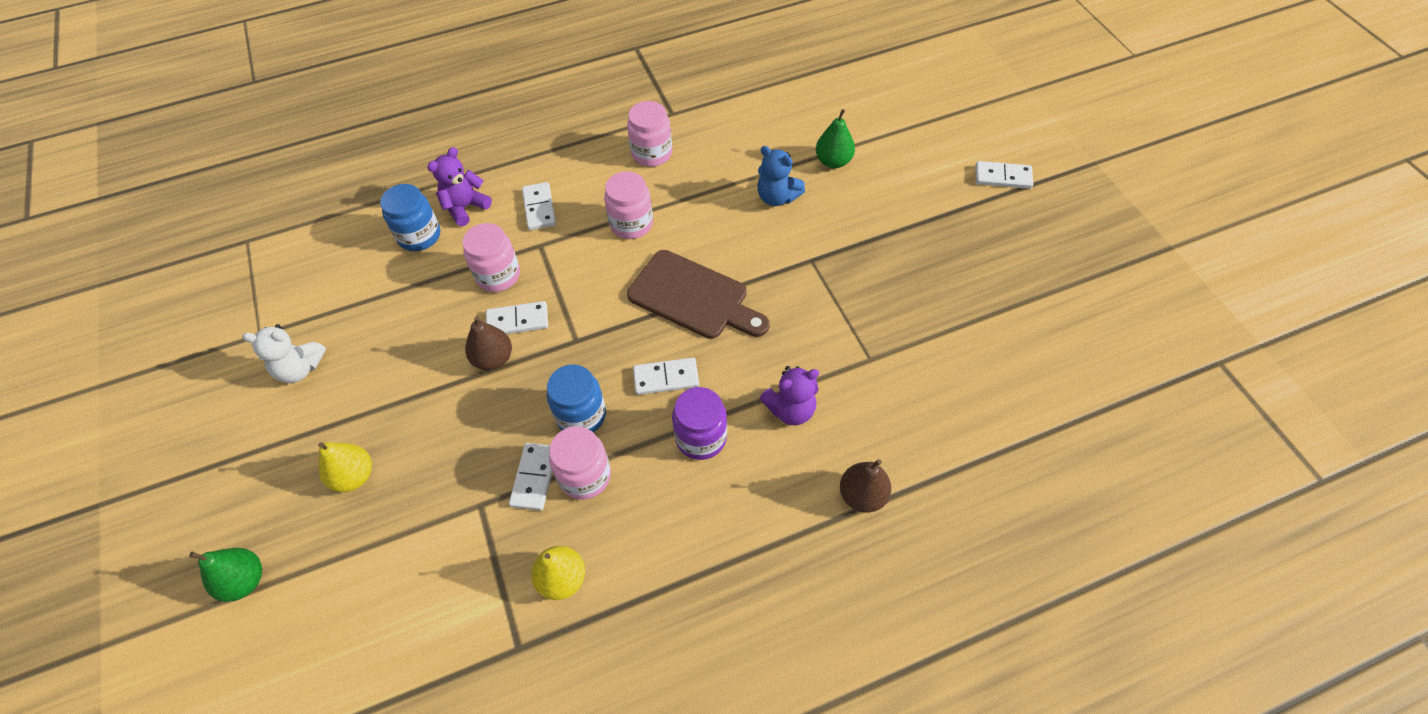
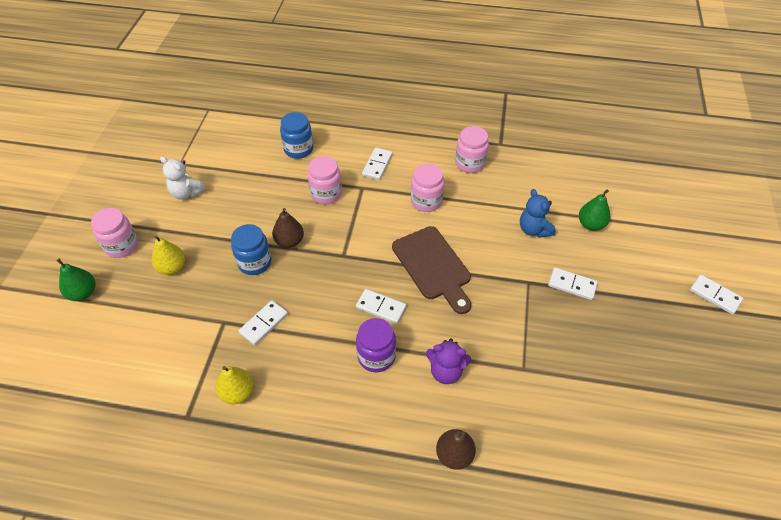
camera: 30 degrees right, 5 degrees down
(465, 207) = (335, 145): purple teddy bear -> none
(517, 320) = (318, 226): white domino -> white domino (572, 285)
(581, 415) = (315, 302): blue jar -> blue jar (254, 262)
(585, 476) = (292, 339): pink jar -> pink jar (122, 246)

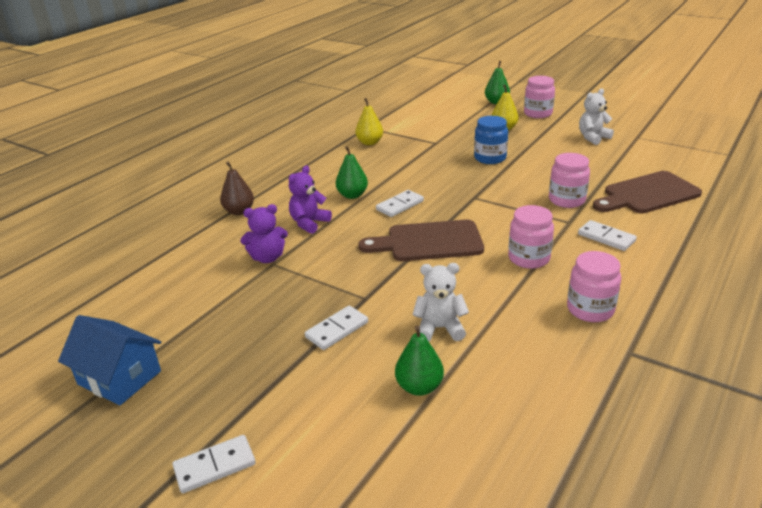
camera: 115 degrees right, 20 degrees down
(263, 323) = (422, 156): white domino -> none
(289, 241) = (507, 175): brown pear -> none
(298, 149) = (647, 194): blue jar -> brown cutting board
(376, 356) = (352, 195): purple jar -> green pear
(518, 378) = (267, 258): none -> purple teddy bear
(534, 230) = (439, 328): blue teddy bear -> white teddy bear
(708, 397) = (119, 378): none -> blue house

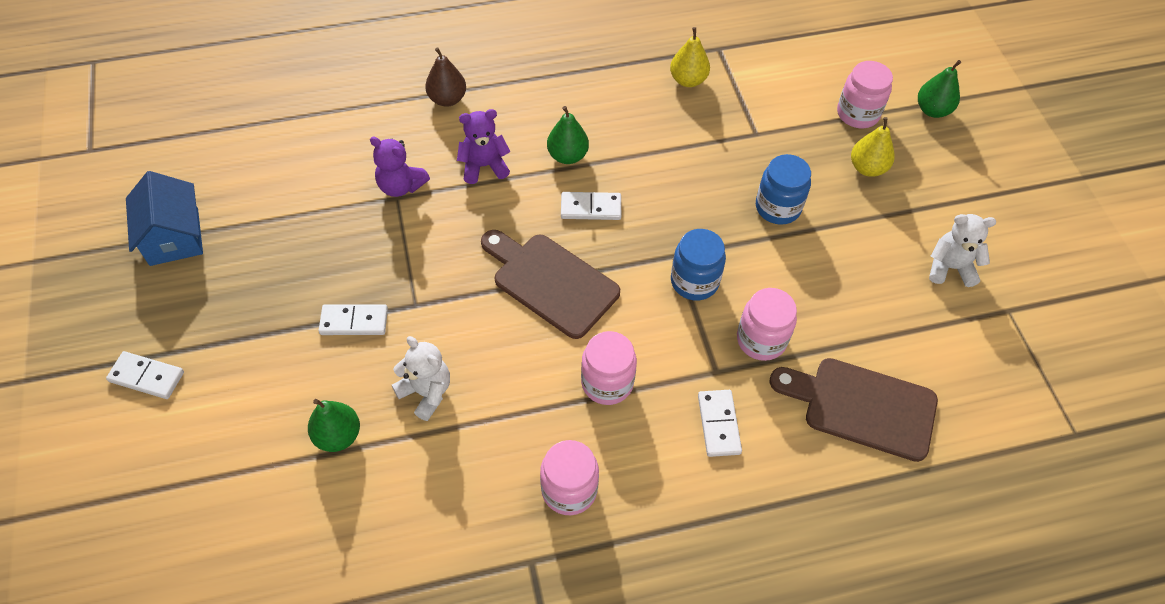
camera: 40 degrees right, 25 degrees up
(500, 200) = (694, 281): none -> blue jar
(538, 113) = (951, 171): pink jar -> pink jar (857, 114)

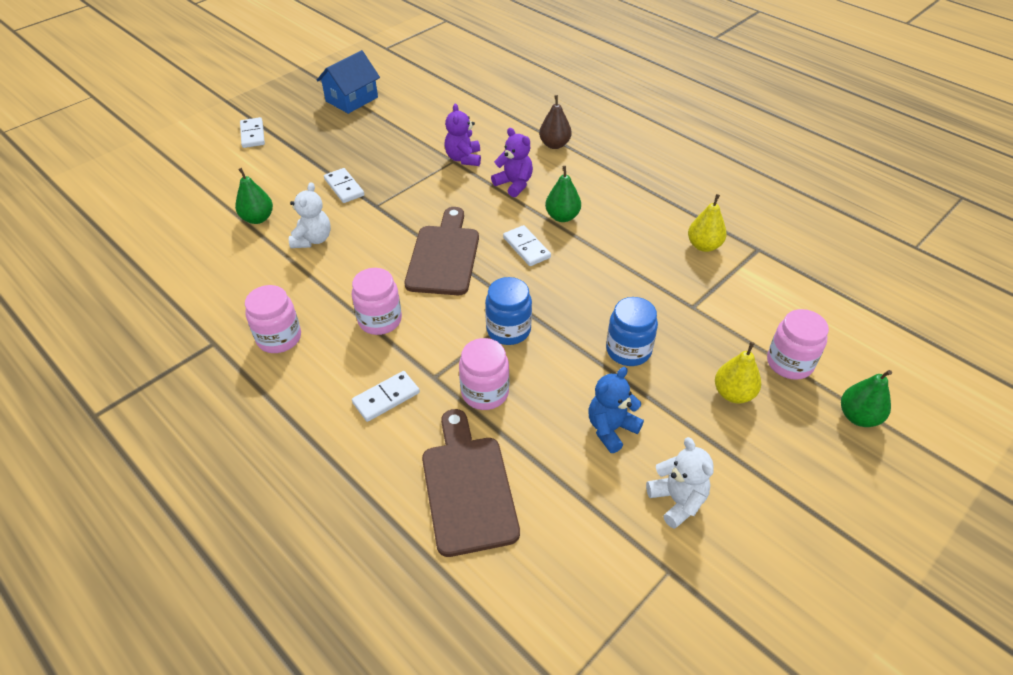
camera: 60 degrees right, 10 degrees down
(856, 269) = (611, 429): none -> blue teddy bear

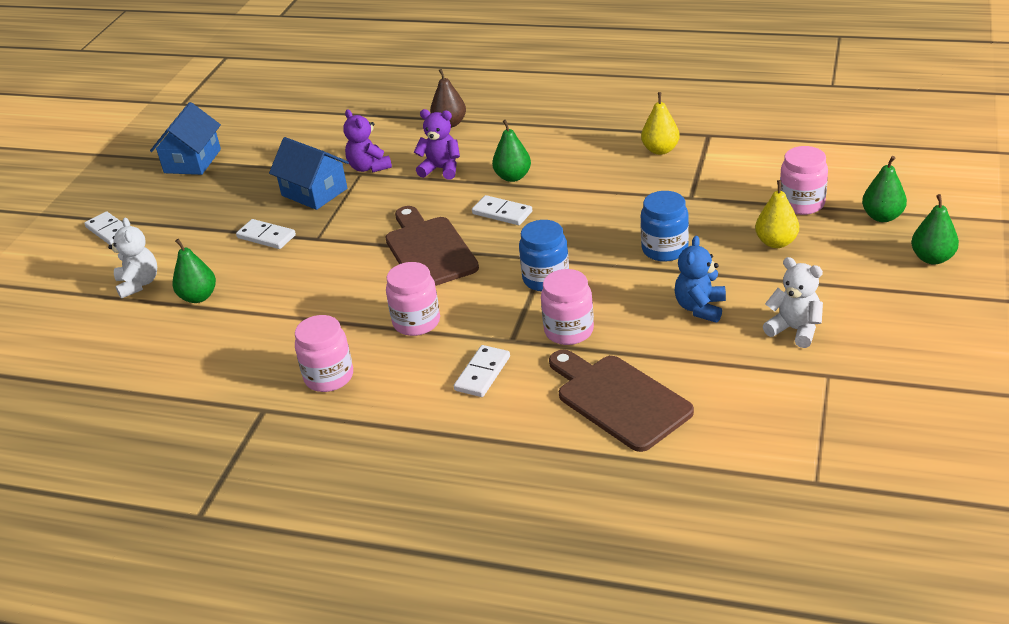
camera: 25 degrees left, 10 degrees down
(313, 239) = (279, 290): white teddy bear -> white teddy bear (138, 284)
(408, 163) = (314, 192): none -> blue house
(874, 491) = (932, 258): none -> green pear

